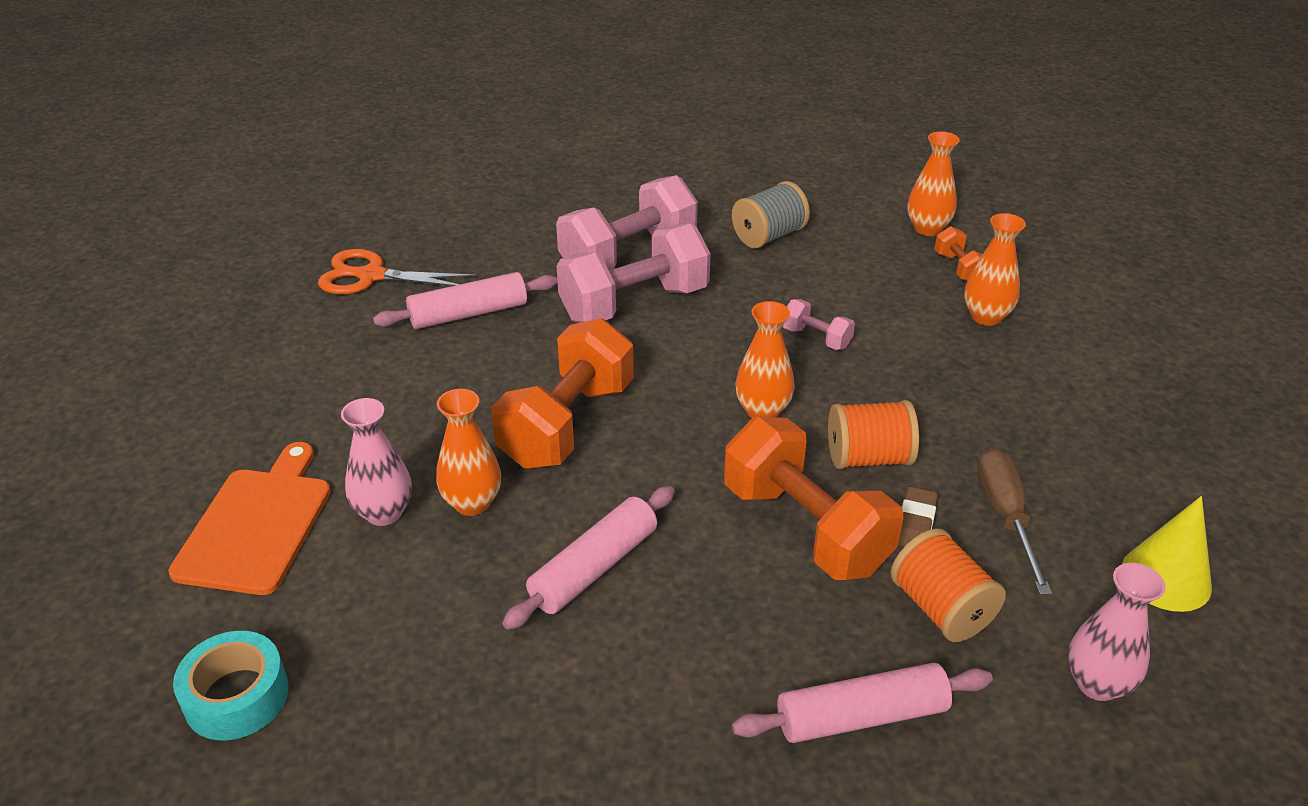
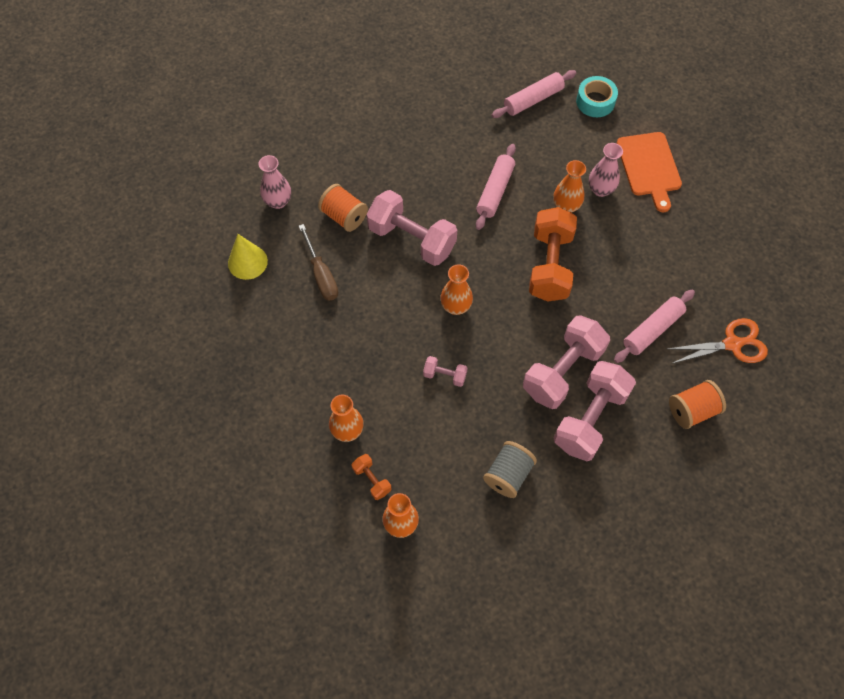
camera: 160 degrees right, 25 degrees up
(805, 528) = (412, 239): orange dumbbell -> pink dumbbell
(861, 716) = (367, 162): pink rolling pin -> pink rolling pin (533, 100)
(868, 458) = (393, 291): orange spool -> orange spool (692, 410)
(915, 523) = (362, 257): brown eraser -> none

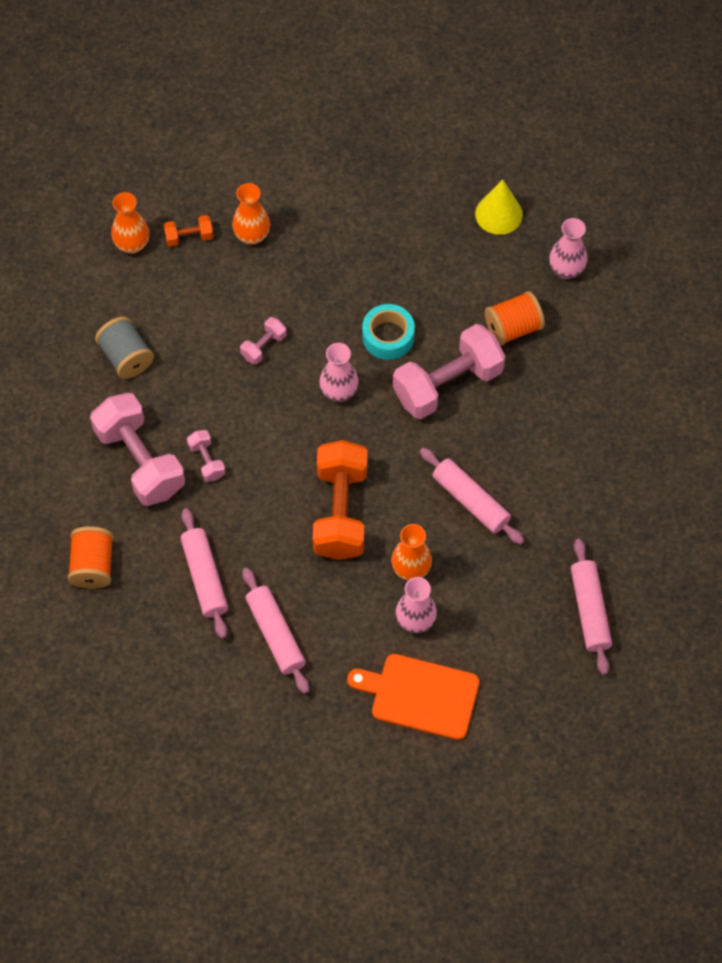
camera: 115 degrees right, 0 degrees up
(321, 275) = (446, 278): brown screwdriver -> none
(456, 306) = (339, 392): orange vase -> pink vase
(550, 265) = (340, 511): orange dumbbell -> orange dumbbell turned 60 degrees clockwise
(562, 371) = (206, 461): pink dumbbell -> pink dumbbell, size x0.46
(595, 101) = (552, 685): turquoise tape -> turquoise tape (388, 336)
(664, 266) = (275, 634): none -> pink rolling pin
(732, 344) = (142, 652): orange scissors -> none

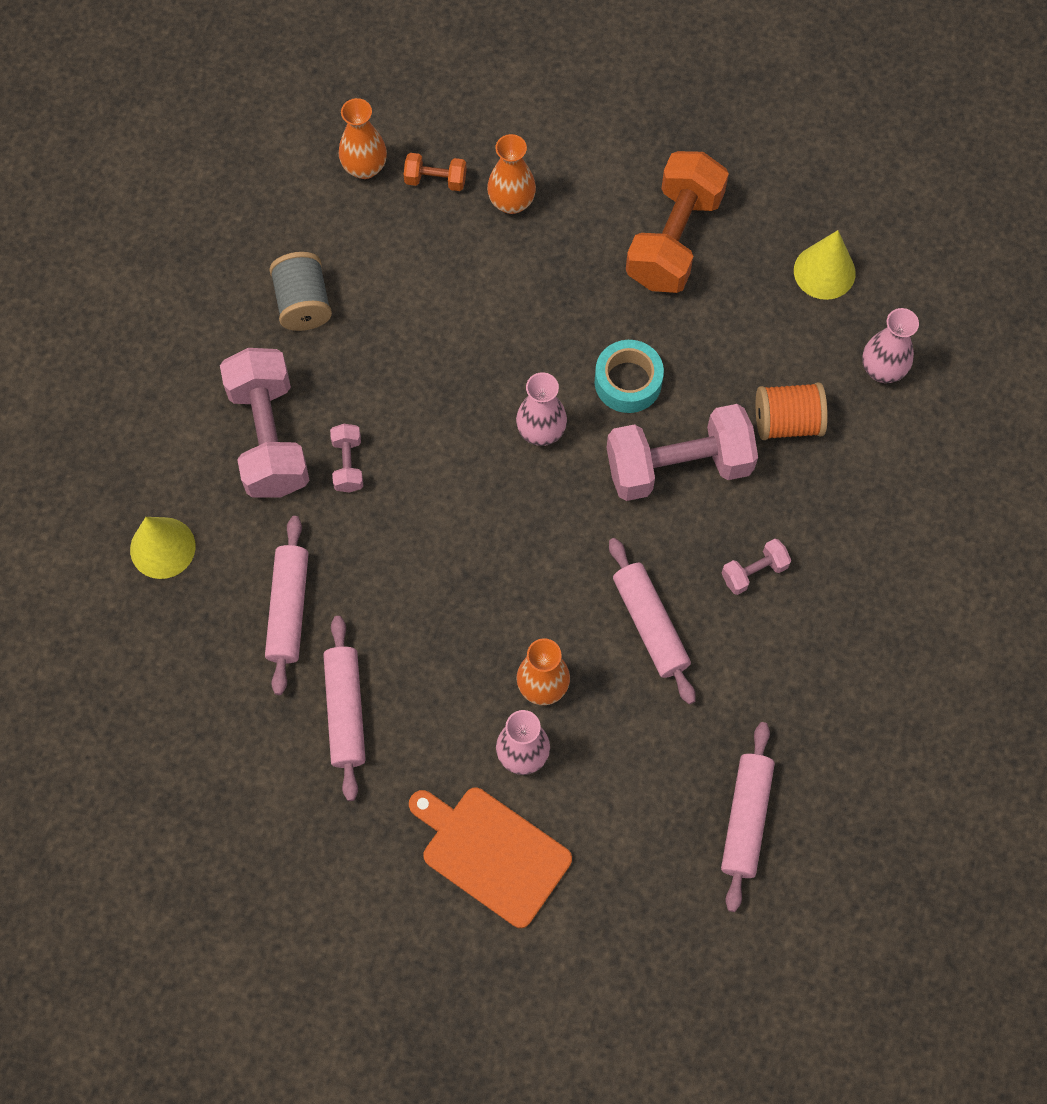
camera: 20 degrees right, 5 degrees up
(93, 565) = (162, 548): orange spool -> yellow cone
(263, 346) = (472, 344): pink dumbbell -> pink dumbbell (754, 572)
(340, 511) = (484, 583): orange dumbbell -> orange dumbbell (674, 239)

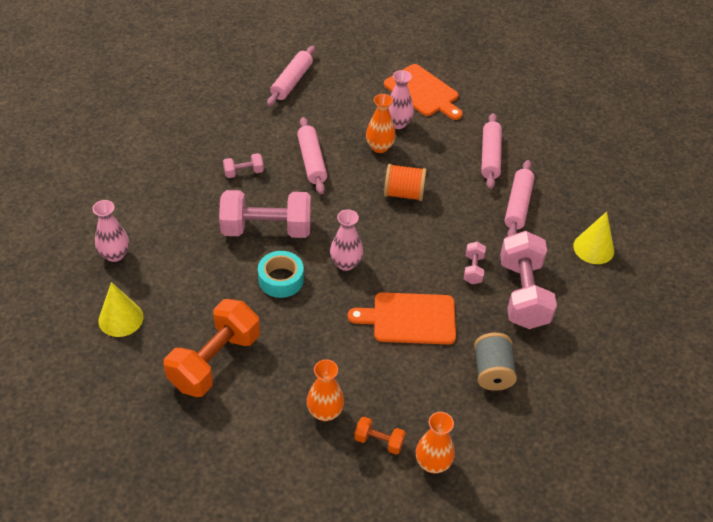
camera: 170 degrees left, 20 degrees down
(428, 359) = (410, 319): none -> orange cutting board
(787, 422) = (189, 239): orange spool -> orange spool (404, 193)

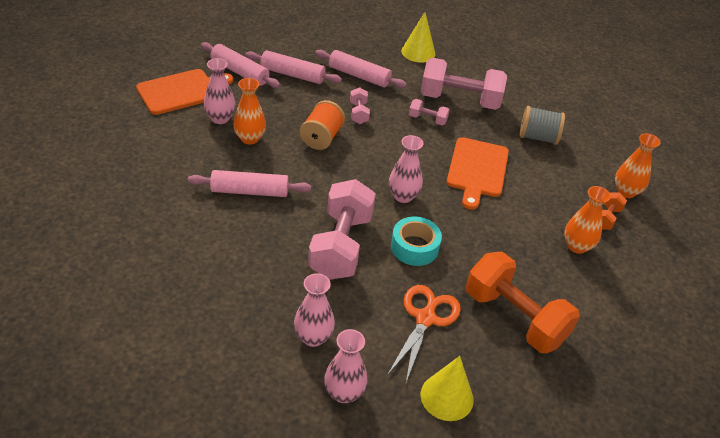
camera: 80 degrees left, 5 degrees down
(164, 228) = (313, 337): none -> pink vase
(199, 296) = (425, 318): none -> orange scissors
(243, 172) = (245, 249): pink dumbbell -> pink dumbbell (358, 113)
(292, 82) = (107, 181): pink rolling pin -> pink rolling pin (240, 72)

